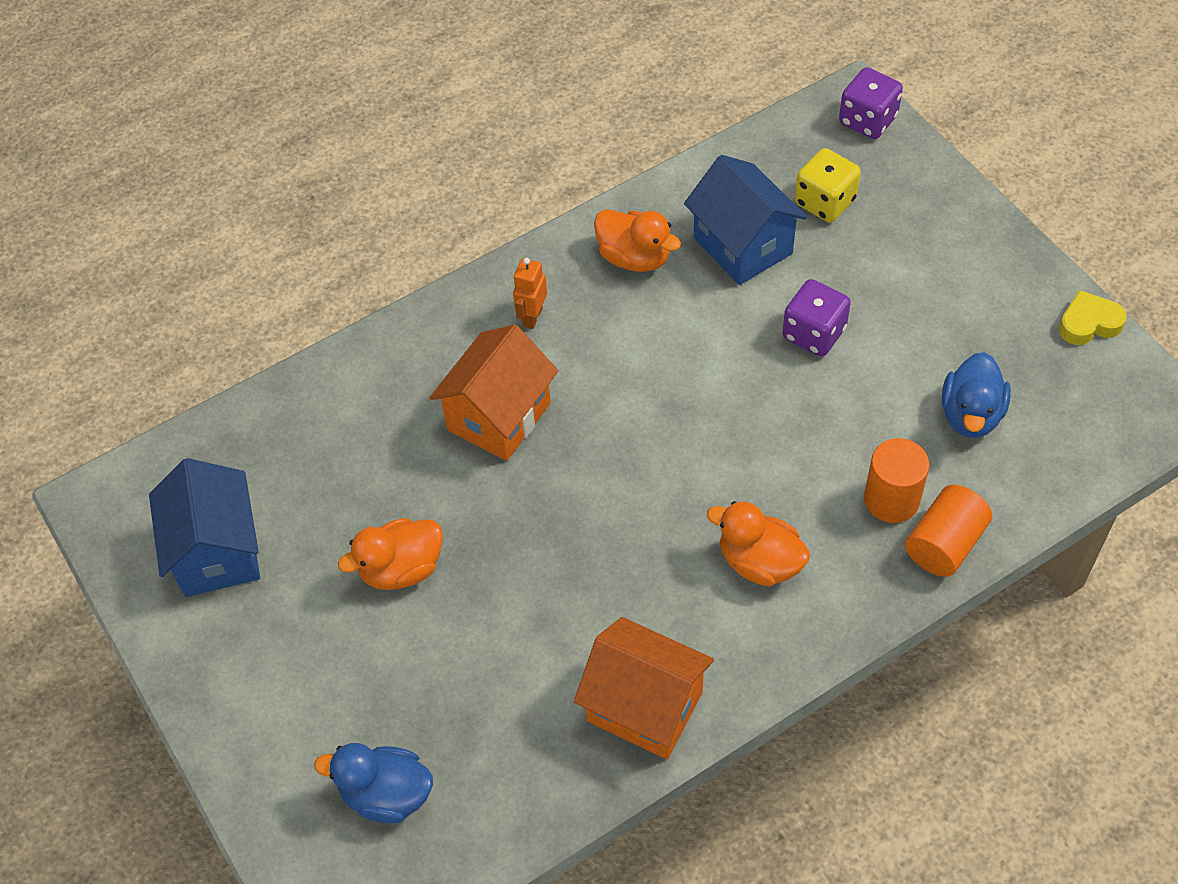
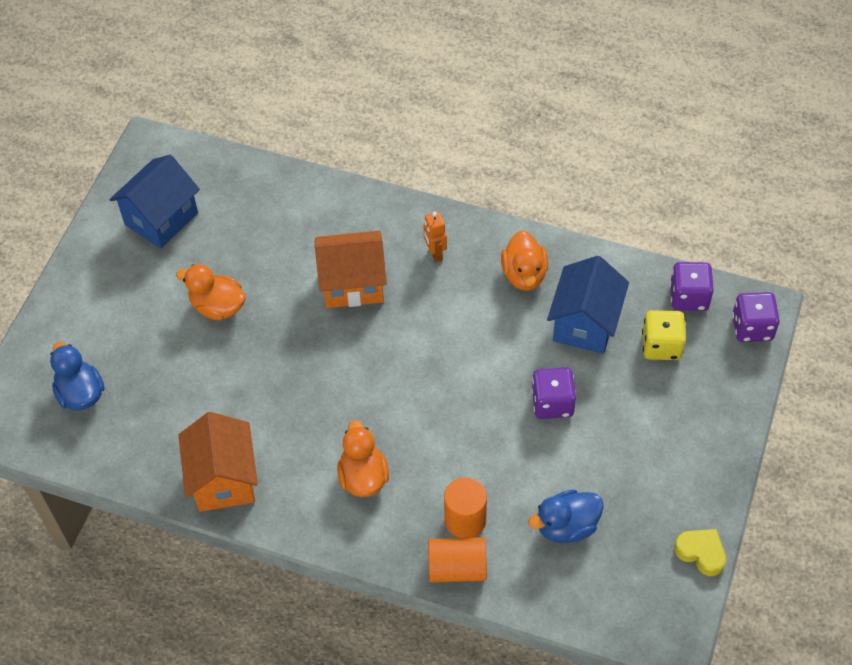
camera: 50 degrees right, 0 degrees up
(532, 317) = (435, 253): orange robot -> orange robot turned 90 degrees counterclockwise
(788, 144) = (689, 297): none -> purple dice

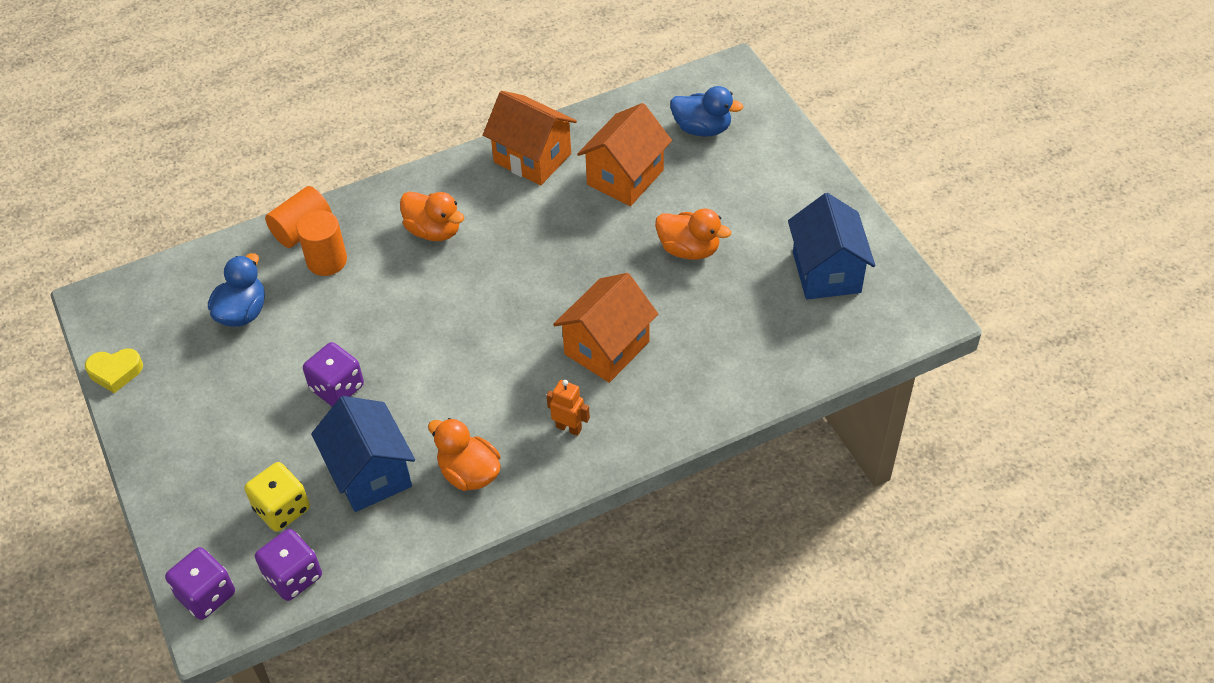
camera: 135 degrees right, 5 degrees down
(184, 401) = (625, 177): none -> orange house
(218, 307) = (689, 249): orange duck -> orange duck turned 45 degrees clockwise

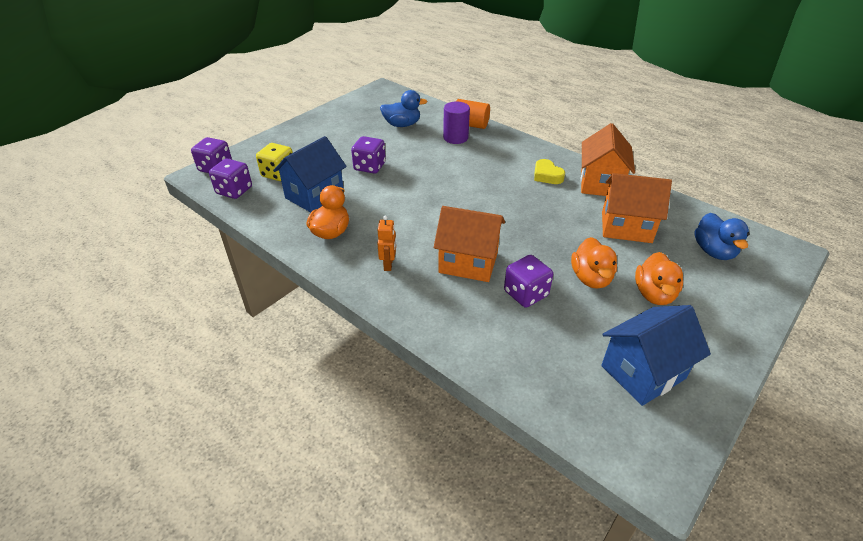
camera: 65 degrees right, 10 degrees down
(115, 372) = (343, 104): yellow heart -> yellow heart (547, 175)
(327, 261) = (455, 138): orange cylinder -> purple cylinder
(434, 231) = (507, 165): orange duck -> orange duck (654, 294)
(683, 316) = (525, 294): none -> purple dice

